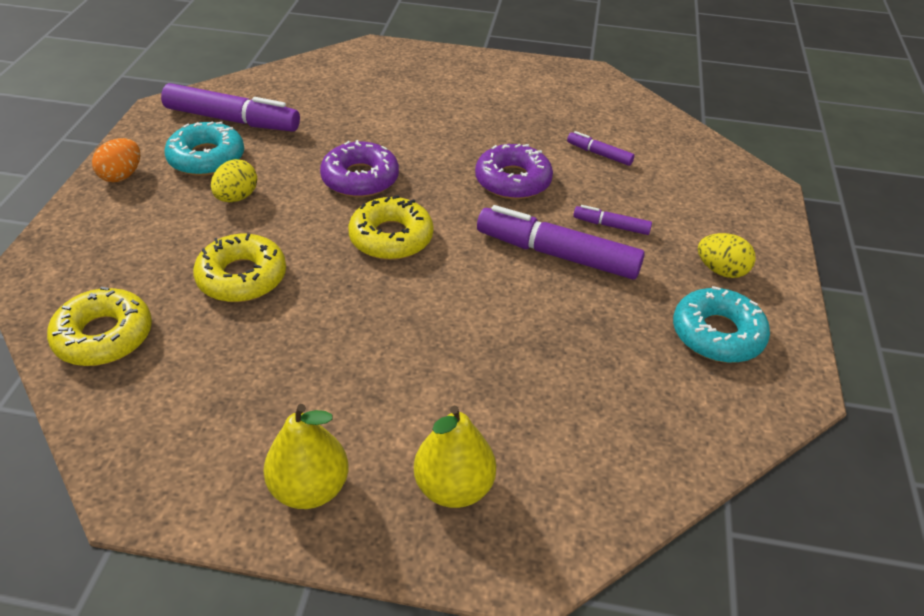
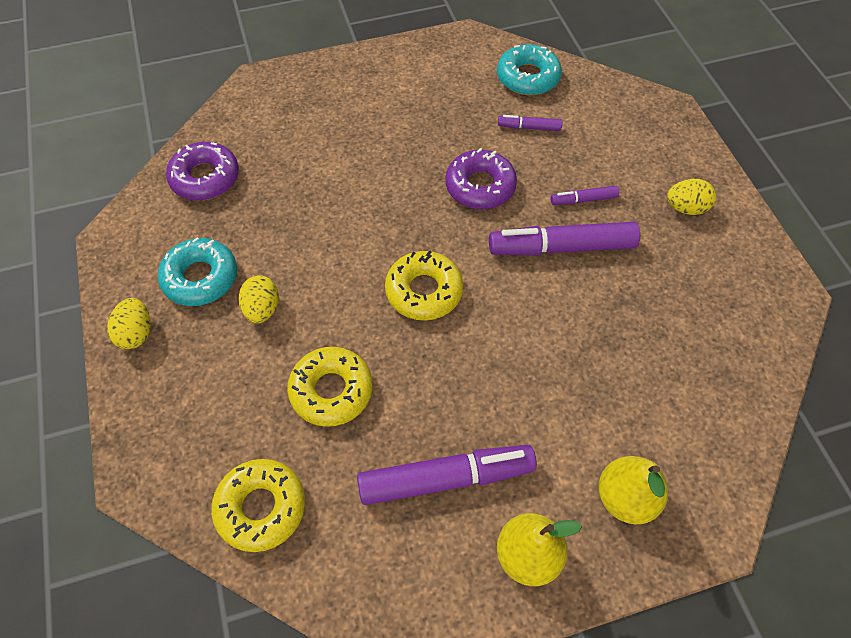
camera: 25 degrees left, 15 degrees up
(122, 175) = (136, 333): orange egg -> yellow egg
(232, 120) = (190, 223): purple marker -> purple marker (446, 478)
(360, 178) = (354, 240): purple donut -> purple donut (205, 178)
(717, 334) = (716, 270): turquoise donut -> turquoise donut (527, 77)

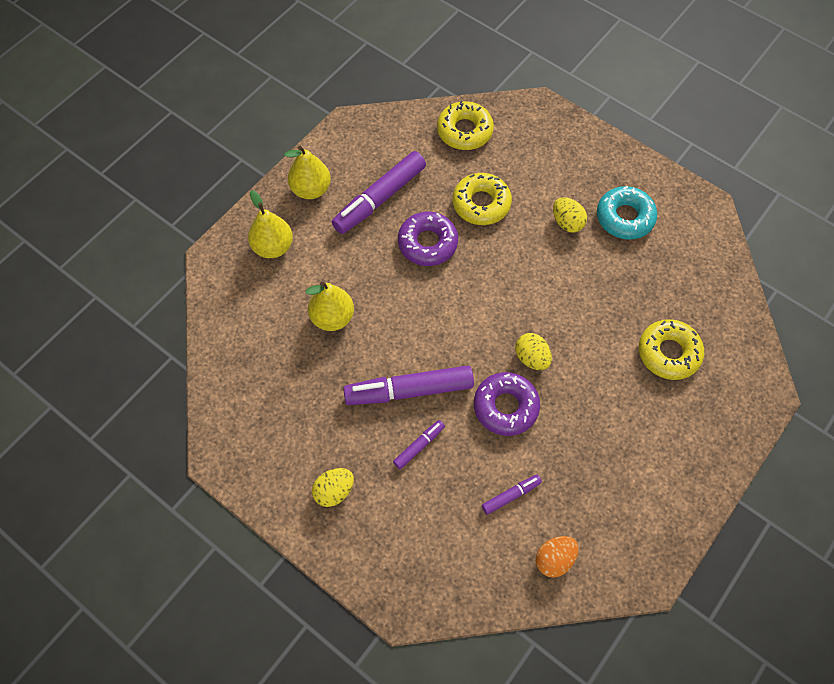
camera: 145 degrees right, 5 degrees up
(136, 333) = (623, 166): yellow egg -> yellow egg (531, 358)
(205, 178) = (703, 284): purple donut -> purple donut (427, 243)
(424, 291) = (478, 296): yellow donut -> yellow donut (668, 353)
(527, 77) = (554, 559): turquoise donut -> orange egg
(561, 247) = (409, 390): purple marker -> purple marker turned 150 degrees counterclockwise
(598, 363) = (332, 317): none -> yellow pear

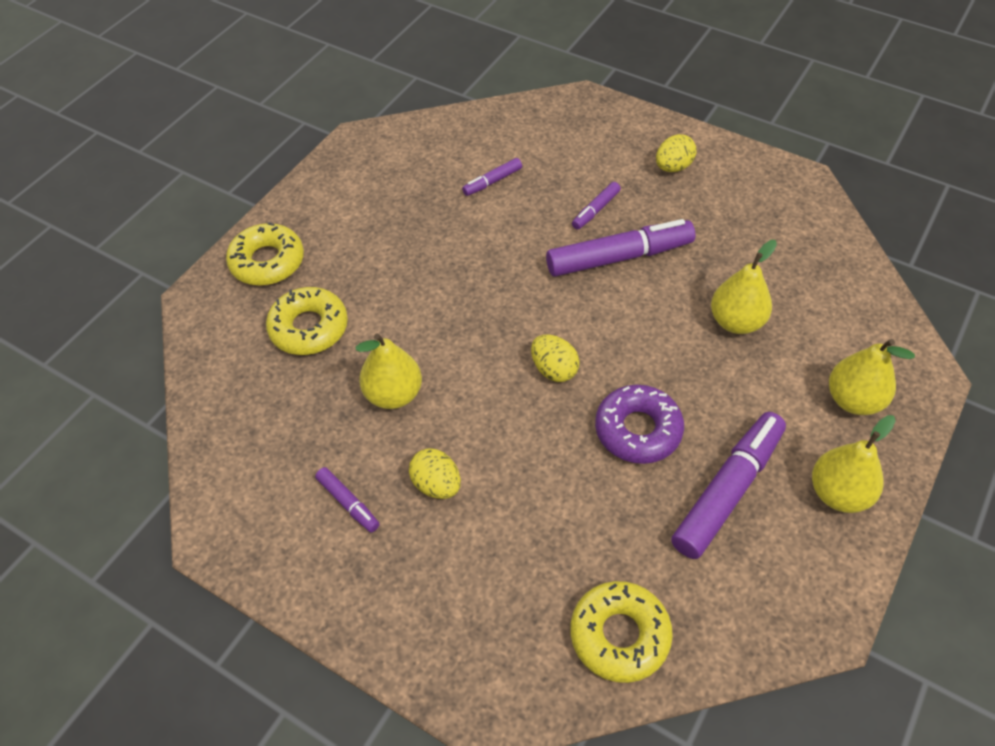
camera: 175 degrees right, 10 degrees down
(481, 204) = (570, 500): yellow donut -> yellow donut (267, 262)
(505, 407) = (505, 254): purple donut -> none
(531, 358) = (479, 304): yellow egg -> yellow egg (554, 369)
(554, 559) = (446, 142): orange egg -> none
(598, 289) = (393, 394): none -> yellow pear
(625, 217) = (348, 503): turquoise donut -> purple marker

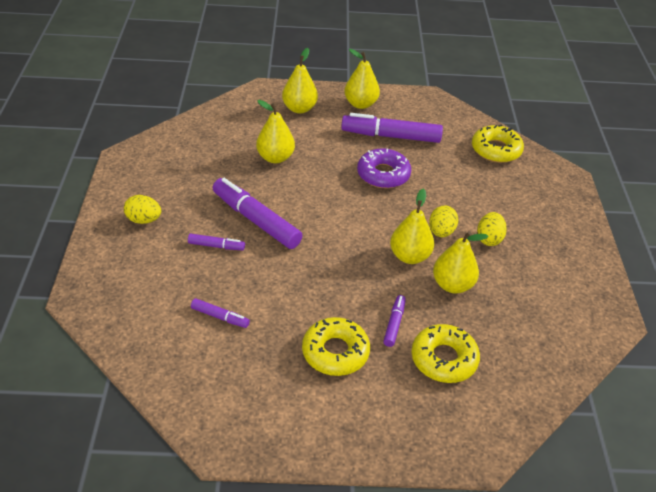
camera: 125 degrees left, 10 degrees down
(267, 262) = (408, 426): yellow donut -> yellow donut (335, 352)
(348, 503) = (536, 271): purple marker -> purple marker (394, 324)
(466, 376) = (409, 256): none -> yellow pear
(554, 369) = (371, 219): yellow egg -> yellow egg (441, 232)

